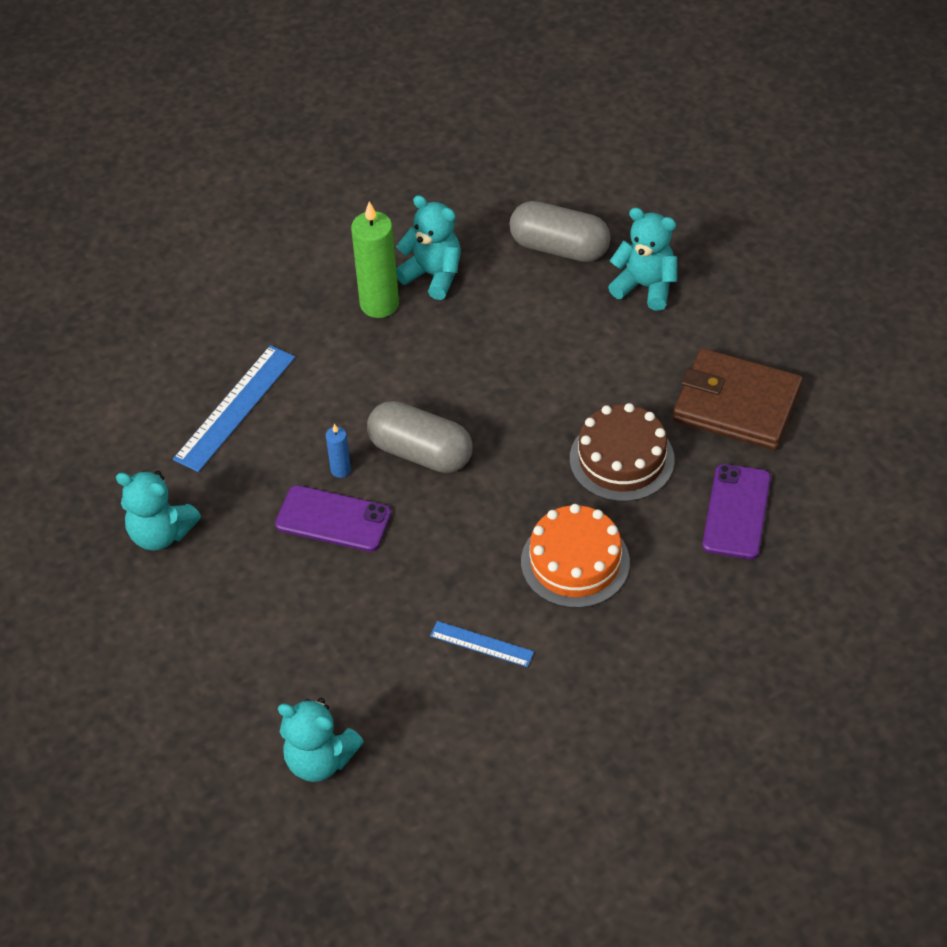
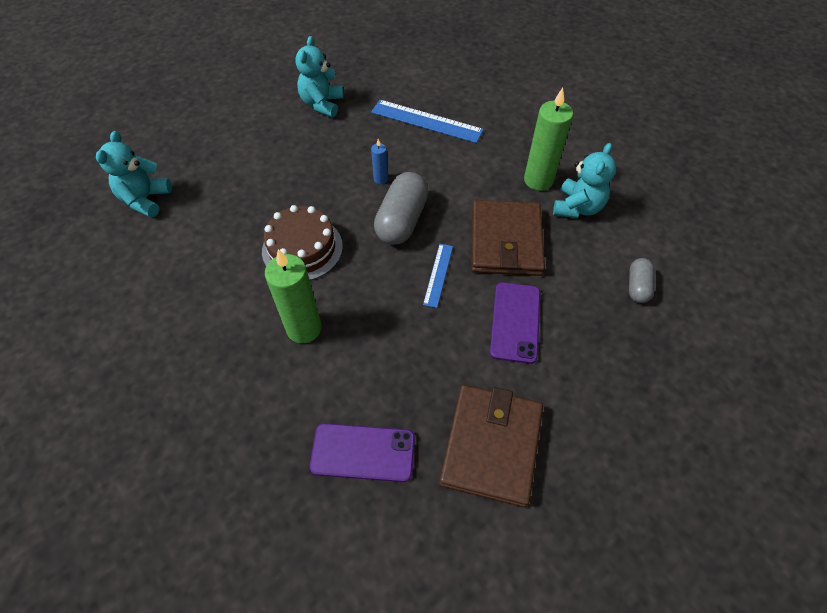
camera: 80 degrees right, 5 degrees up
(333, 519) = (338, 181): purple phone -> purple phone (515, 322)
(474, 352) = (505, 241): none -> brown wallet
(481, 644) = (229, 275): blue ruler -> blue ruler (438, 274)
(559, 248) = (637, 286): grey capsule -> grey capsule, size x0.55
(575, 562) = (304, 328): orange cake -> green candle
(621, 459) = (412, 353): brown cake -> brown cake (302, 248)
(645, 286) = (615, 356): turquoise teddy bear -> none

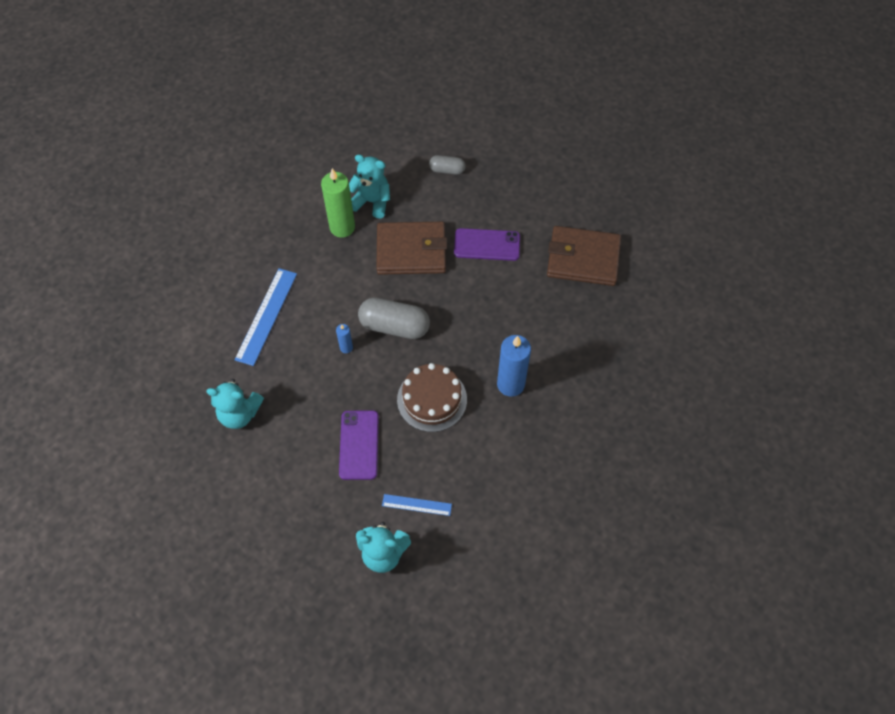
camera: 95 degrees left, 5 degrees up
(304, 328) = (510, 384): green candle -> blue candle
(363, 452) = (601, 331): purple phone -> purple phone (359, 445)
(438, 274) = (449, 296): blue ruler -> blue ruler (416, 505)

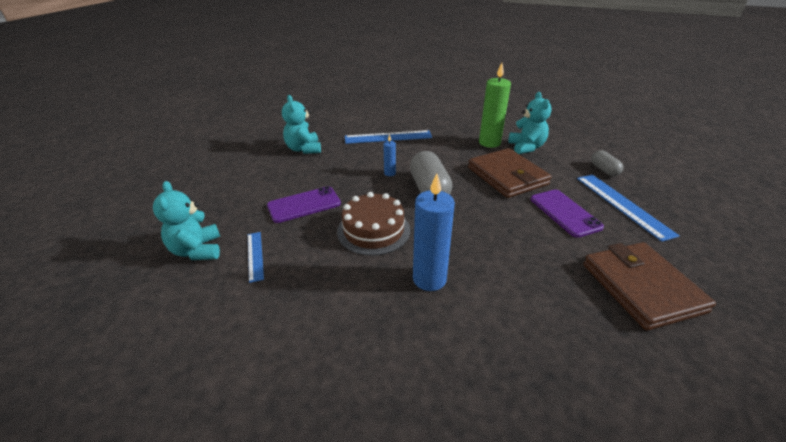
camera: 65 degrees right, 25 degrees down
(500, 197) = (622, 205): none -> blue ruler

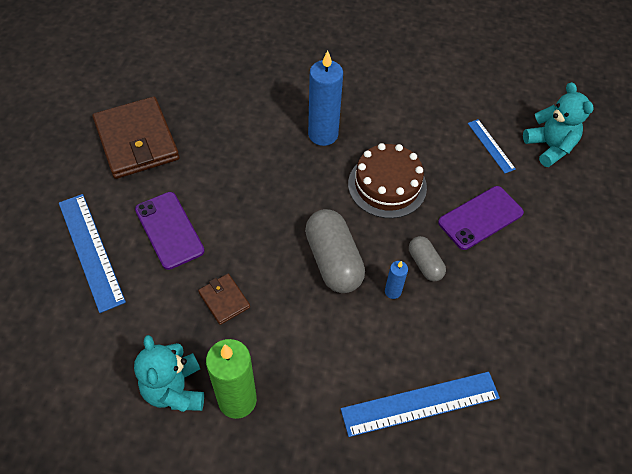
camera: 170 degrees right, 20 degrees up
(304, 149) = (548, 346): turquoise teddy bear -> none
(507, 176) = (224, 300): brown wallet -> brown wallet, size x0.47
(604, 170) = (74, 329): grey capsule -> grey capsule (425, 264)

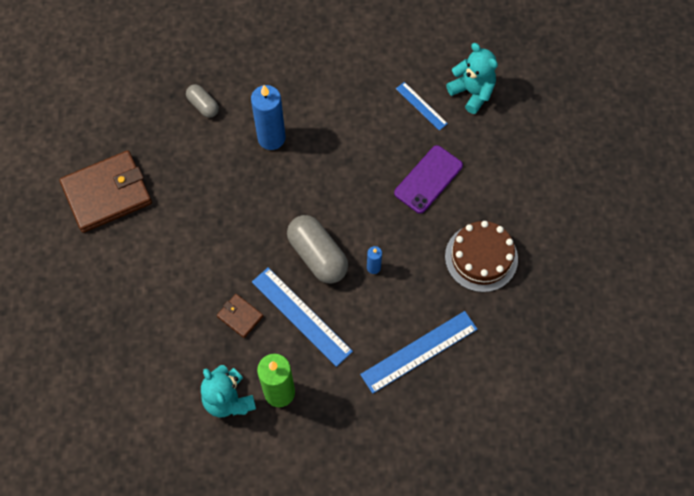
camera: 15 degrees left, 10 degrees up
(91, 250) = (112, 308): blue ruler -> blue ruler (301, 316)
(137, 141) = (107, 193): brown wallet -> brown wallet turned 75 degrees counterclockwise
(169, 230) = (171, 270): purple phone -> none
(387, 185) = (342, 172): brown cake -> brown cake (481, 257)
(425, 264) = (393, 235): grey capsule -> grey capsule (203, 105)

